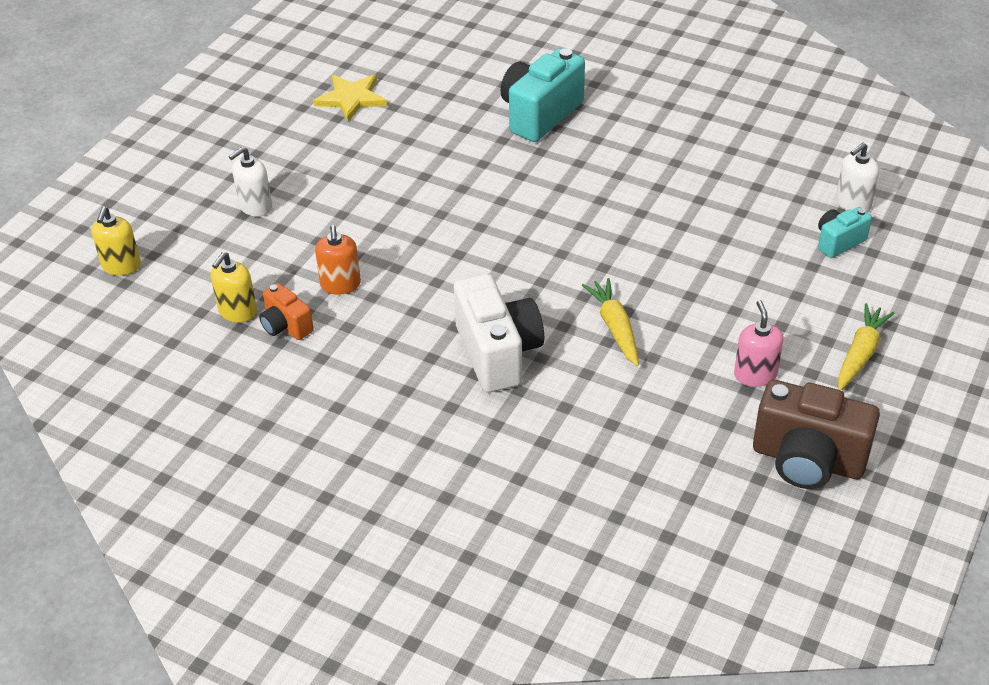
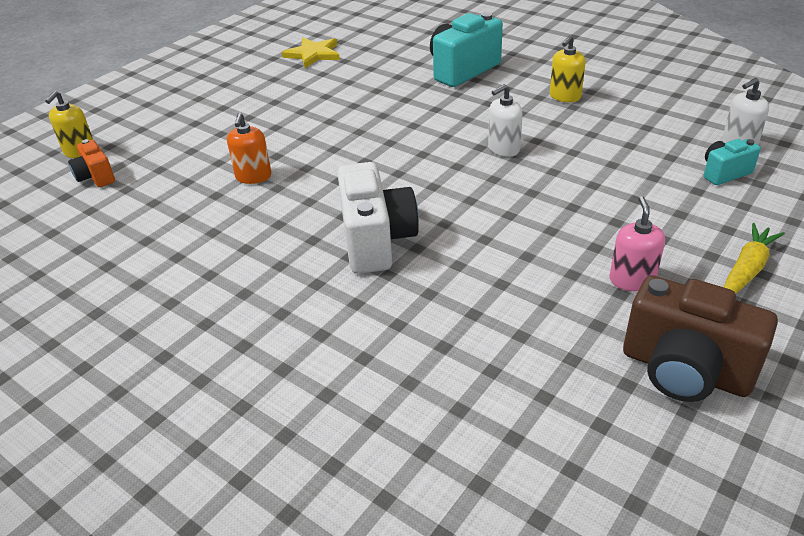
camera: 10 degrees right, 5 degrees down
(237, 312) = (157, 191): yellow soap dispenser -> yellow soap dispenser (565, 96)
(255, 206) = (207, 118): white soap dispenser -> white soap dispenser (503, 149)
(286, 326) = (193, 204): orange camera -> orange camera (96, 177)
(615, 327) = (494, 228): yellow carrot -> none

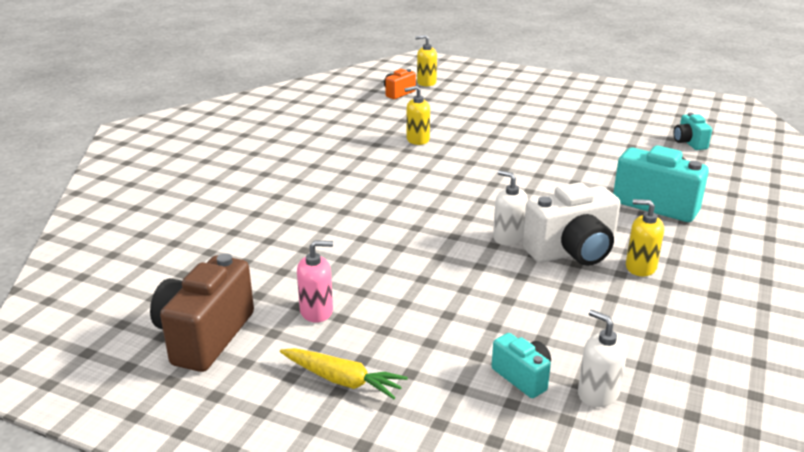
camera: 75 degrees right, 10 degrees down
(253, 177) = (417, 139): orange soap dispenser -> yellow soap dispenser
(313, 54) = (632, 131): yellow star -> none
(354, 35) = (689, 143): none -> turquoise camera
(376, 241) = (348, 194): white camera -> white camera (572, 252)

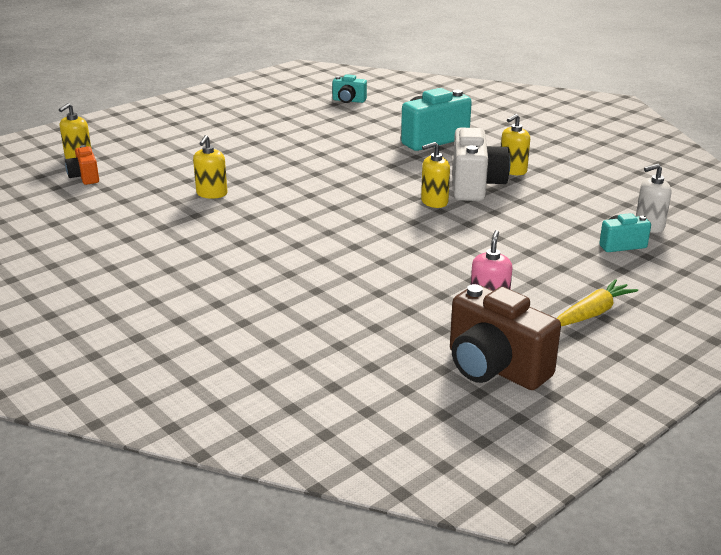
camera: 65 degrees left, 0 degrees up
(508, 237) = (434, 202): white soap dispenser -> yellow soap dispenser

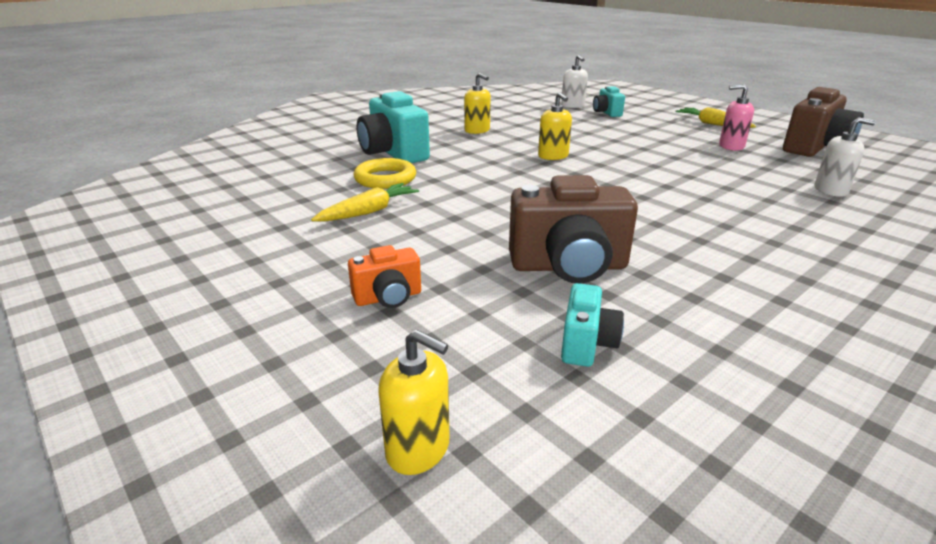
camera: 90 degrees left, 0 degrees up
(85, 177) = (528, 416): orange camera -> orange camera (388, 298)
(212, 194) = (569, 267): yellow soap dispenser -> brown camera
(306, 138) = (368, 212): none -> yellow carrot
(339, 332) = (830, 190): none -> white soap dispenser
(348, 101) = (238, 189): turquoise camera -> turquoise camera (586, 344)
(370, 139) = (385, 179): none -> yellow ring
(475, 186) = (513, 142): white camera -> none

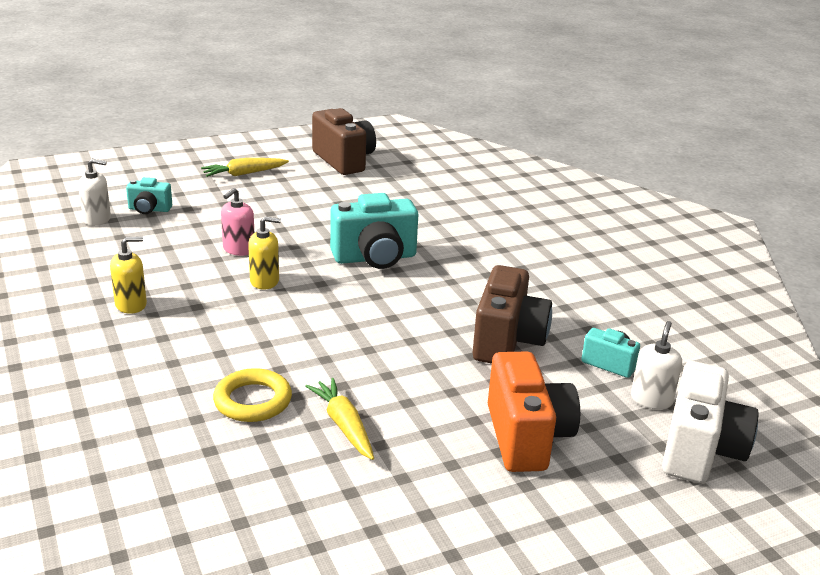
camera: 75 degrees left, 0 degrees up
(388, 298) = (526, 437): orange camera -> orange camera, size x1.88
(393, 154) = (167, 381): turquoise camera -> turquoise camera (375, 258)
(418, 449) = (699, 450): yellow soap dispenser -> white camera
(731, 146) = (311, 190): pink soap dispenser -> pink soap dispenser (238, 249)
(830, 190) = (431, 194): white soap dispenser -> white soap dispenser (651, 399)

